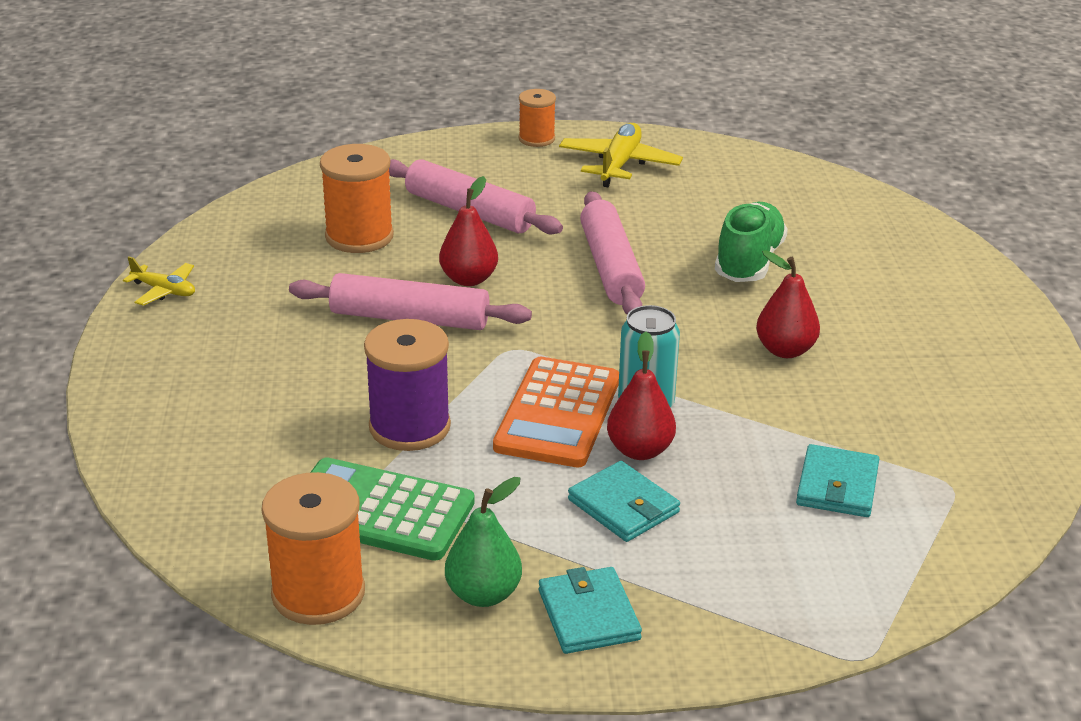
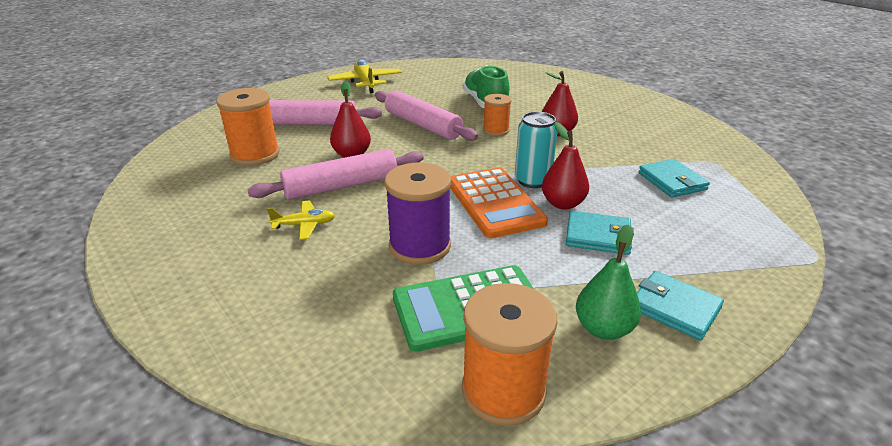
camera: 35 degrees left, 0 degrees up
(164, 291) = (139, 231): yellow plane -> yellow plane (304, 225)
(536, 139) = (306, 83): orange spool -> orange spool (496, 130)

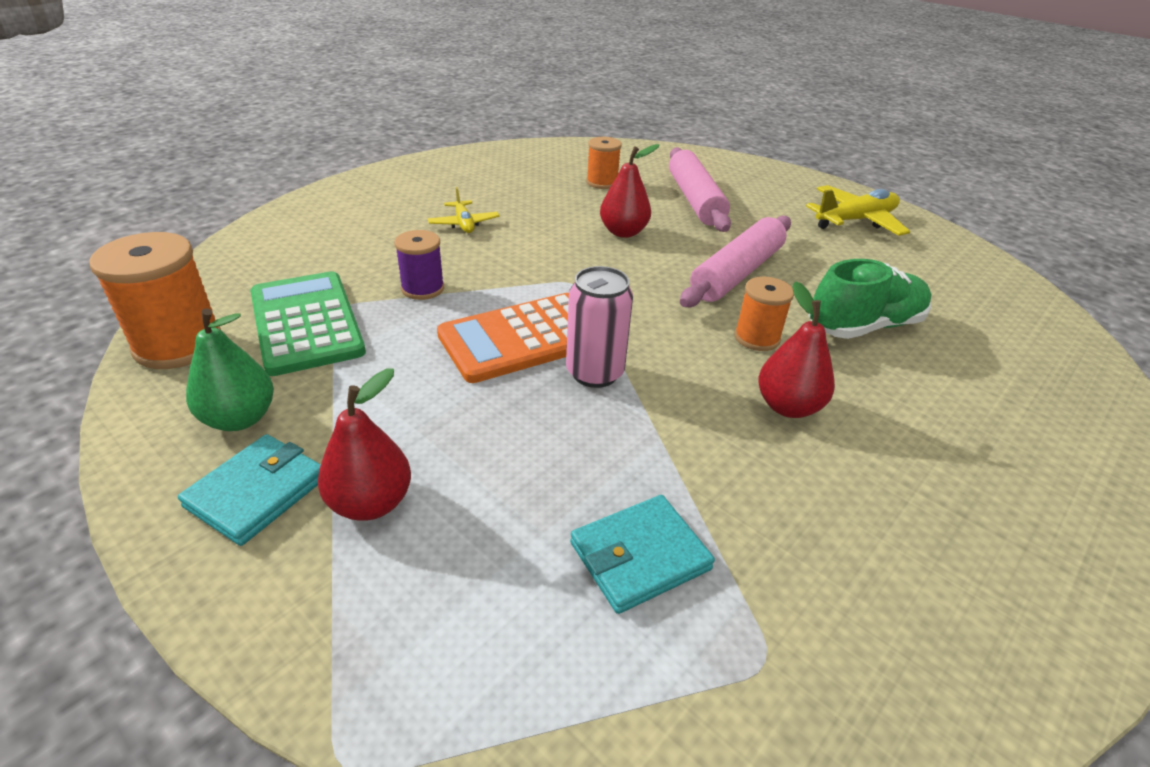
camera: 80 degrees right, 5 degrees up
(255, 155) = (602, 182): orange spool -> orange spool, size x0.60
(341, 186) = (545, 234): pink rolling pin -> none
(420, 246) = (423, 289): purple spool -> purple spool, size x0.60
(532, 180) = (594, 373): turquoise can -> pink can
(562, 203) = (529, 400): red pear -> red pear (371, 503)
(598, 236) = (440, 431): turquoise wallet -> none

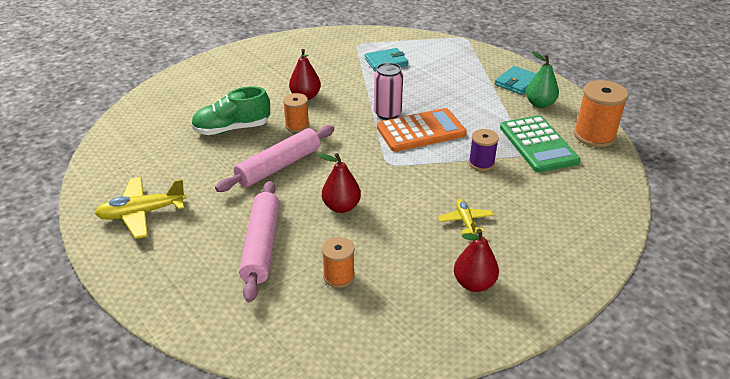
camera: 170 degrees left, 0 degrees up
(371, 503) = (476, 78): red pear -> red pear (474, 283)

